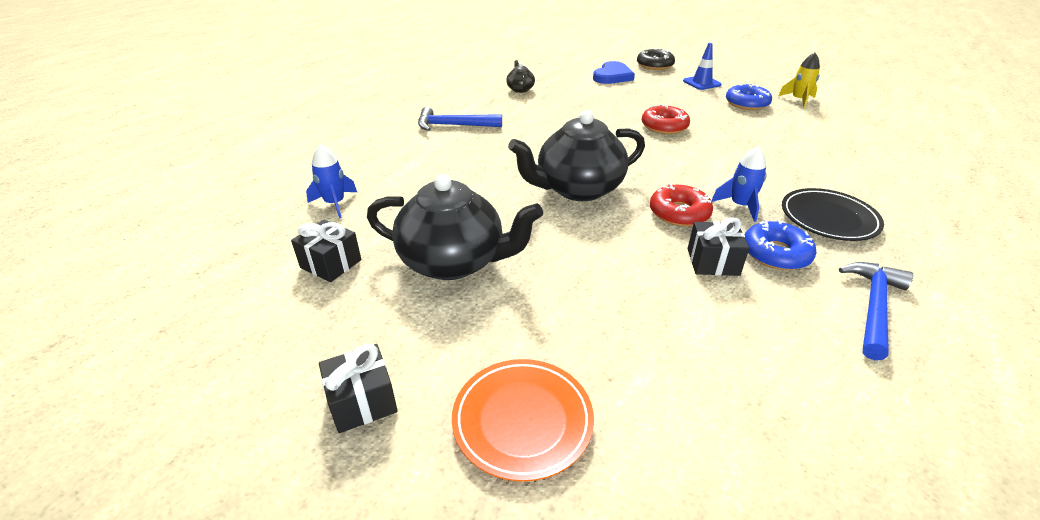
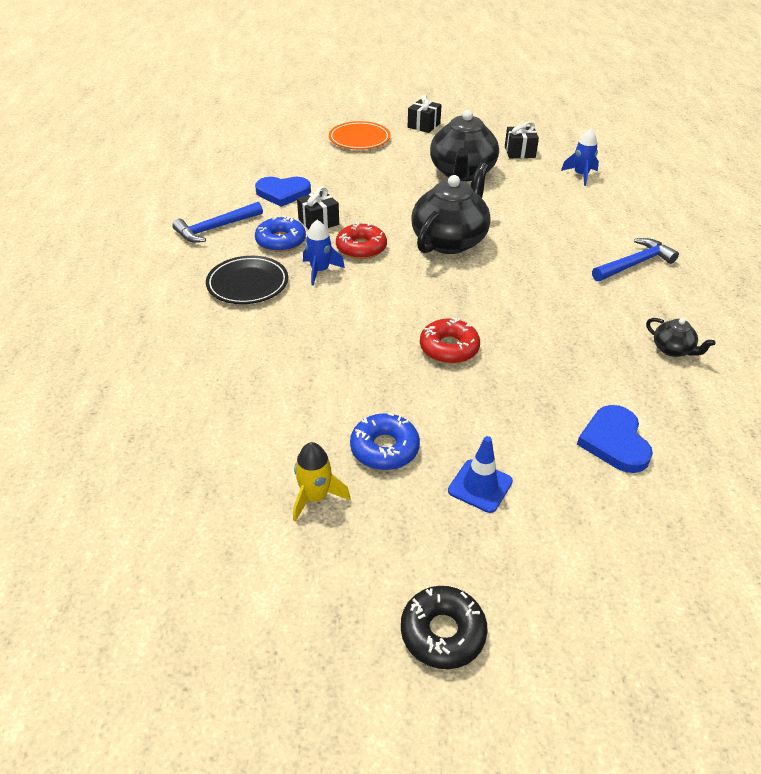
camera: 145 degrees right, 5 degrees up
(454, 261) = (462, 173): black teapot -> black teapot turned 60 degrees counterclockwise
(654, 65) = (597, 519): black donut -> black donut (442, 632)
(747, 334) = (283, 193): none -> blue heart
(873, 307) = (215, 228): blue hammer -> blue hammer turned 60 degrees clockwise

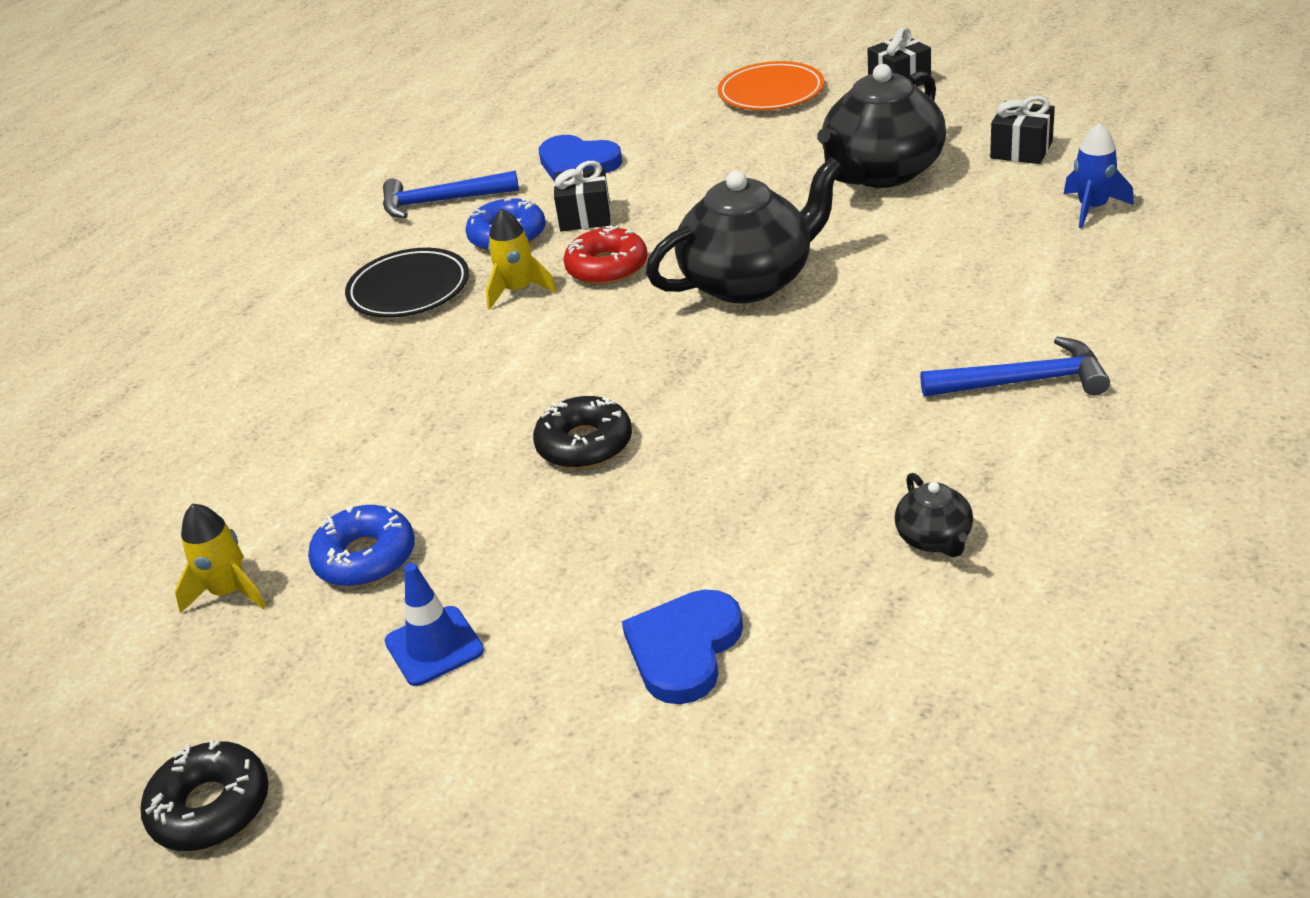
camera: 35 degrees right, 5 degrees down
(320, 271) = (518, 290): blue rocket -> yellow rocket
(449, 348) = (584, 444): red donut -> black donut

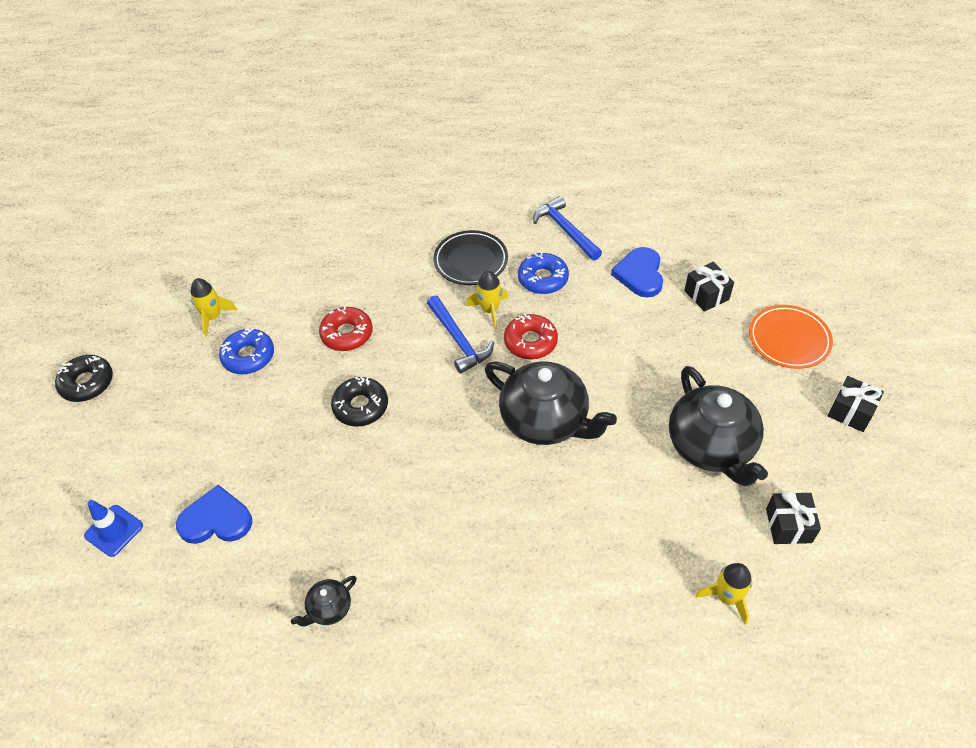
camera: 60 degrees right, 15 degrees up
(427, 435) = (347, 334): none -> red donut
(434, 646) = (195, 414): blue traffic cone -> blue traffic cone (114, 530)
(585, 216) = (580, 306): black gift -> black gift (706, 295)
(882, 173) = (711, 447): black teapot -> black teapot turned 120 degrees counterclockwise
(1024, 381) = (494, 612): blue hammer -> blue hammer (459, 340)
(1092, 208) = (726, 597): blue rocket -> yellow rocket

